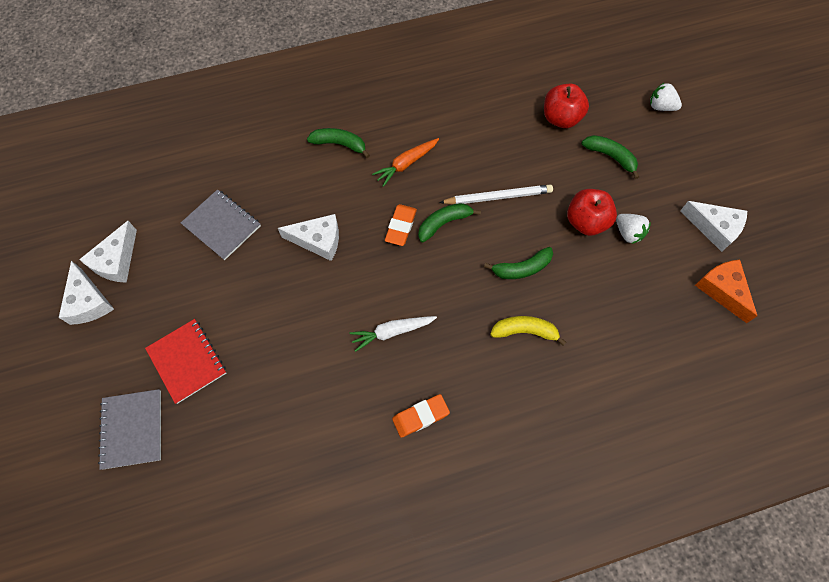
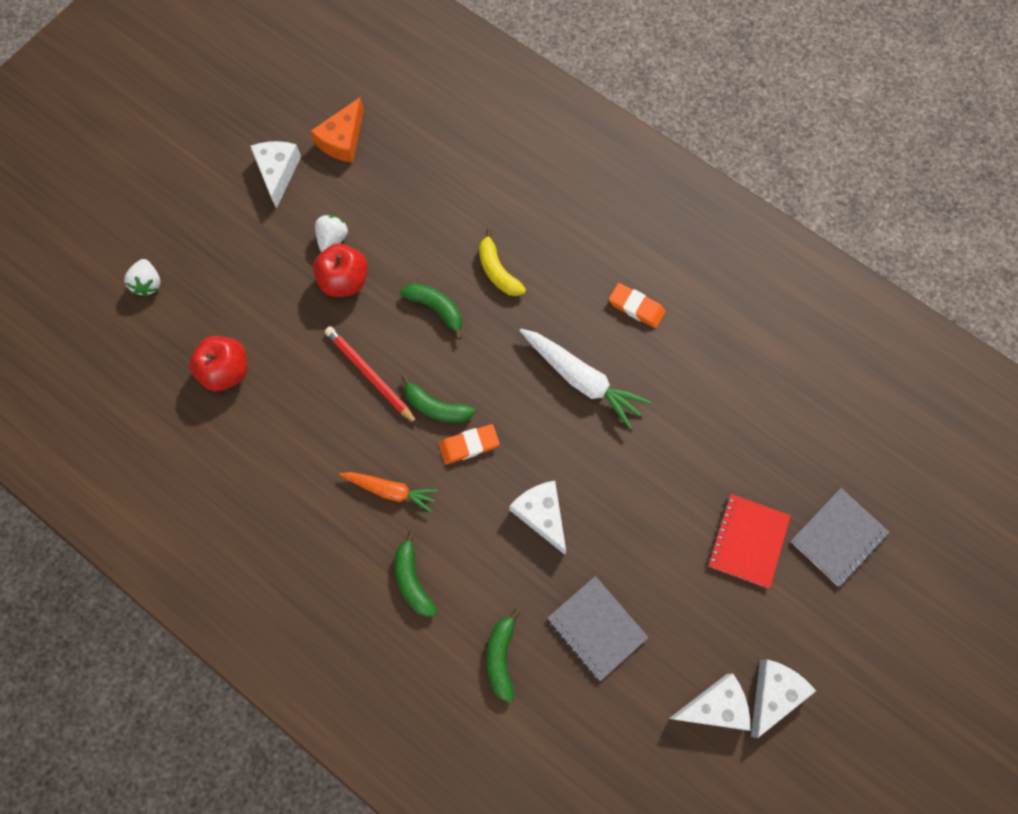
camera: 125 degrees left, 5 degrees up
(222, 225) = (596, 628): grey notebook -> grey notebook turned 45 degrees counterclockwise
(392, 332) = (582, 379): white carrot -> white carrot, size x1.54
(498, 197) = (370, 375): white pencil -> red pencil
(610, 156) = (248, 298): green banana -> green banana (501, 657)

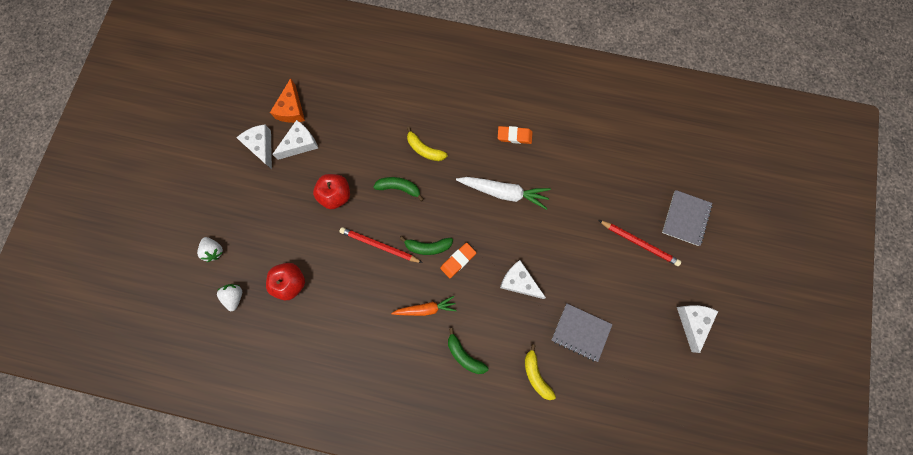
camera: 25 degrees left, 5 degrees up
(333, 239) = (316, 173): white strawberry -> white strawberry (235, 296)
(501, 657) = (536, 374): green banana -> yellow banana
(715, 706) = (665, 344): white cheese -> white cheese (300, 143)
(747, 541) = (639, 243): red notebook -> red pencil

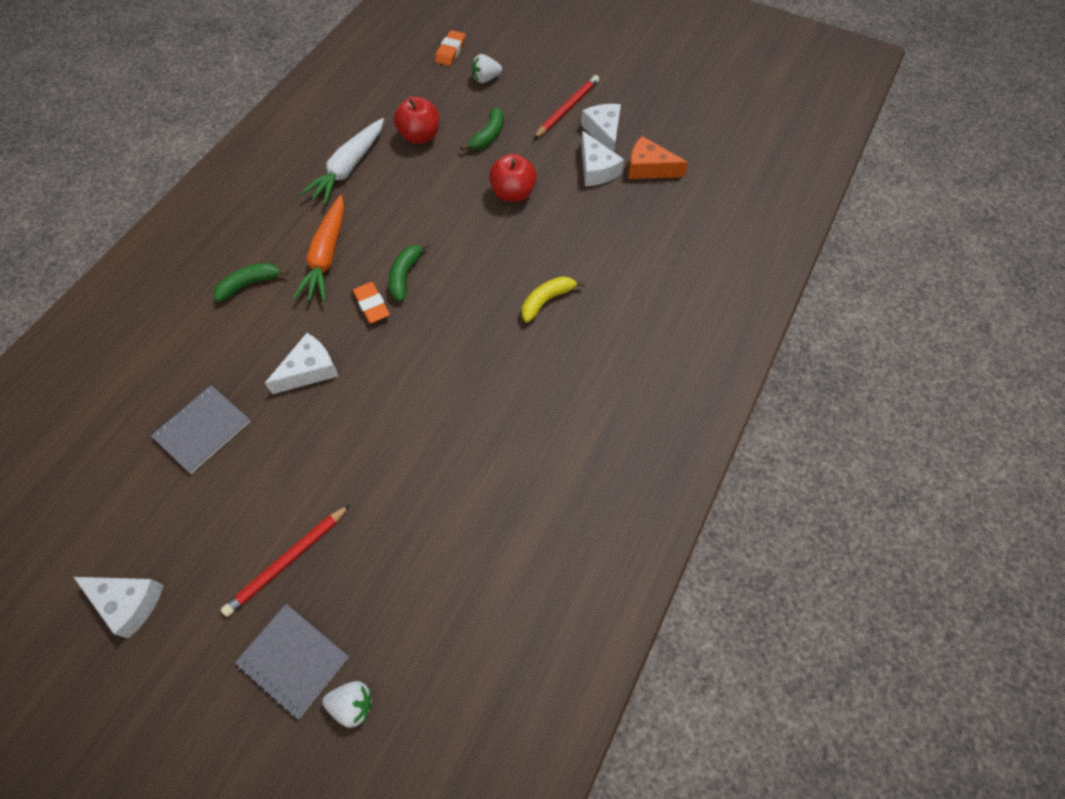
camera: 105 degrees right, 15 degrees down
(235, 296) = (425, 89): white strawberry -> white strawberry (353, 704)
(261, 146) = (603, 133): white cheese -> white cheese turned 90 degrees counterclockwise
(379, 245) = (429, 225): red pencil -> red pencil (567, 109)
(399, 188) = (499, 260): green banana -> green banana (488, 136)
(426, 308) = (327, 256): orange carrot -> orange carrot, size x1.54
(504, 192) = (446, 385): white carrot -> white carrot (349, 168)
(514, 136) = (532, 424): orange eraser -> orange eraser (450, 51)
(536, 374) = (181, 357): yellow banana -> none

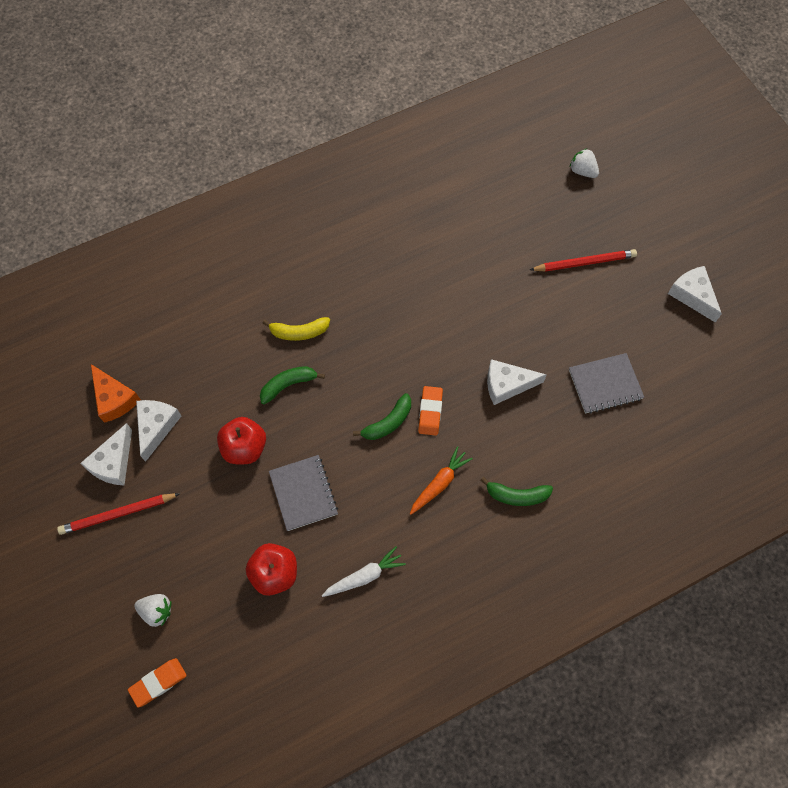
camera: 145 degrees left, 5 degrees up
(293, 660) = (605, 209): grey notebook -> grey notebook (303, 493)
(327, 256) = (439, 483): orange carrot -> orange carrot, size x0.65
(349, 168) = (364, 576): white carrot -> white carrot, size x0.65
(488, 136) = (214, 530): green banana -> green banana (288, 385)

